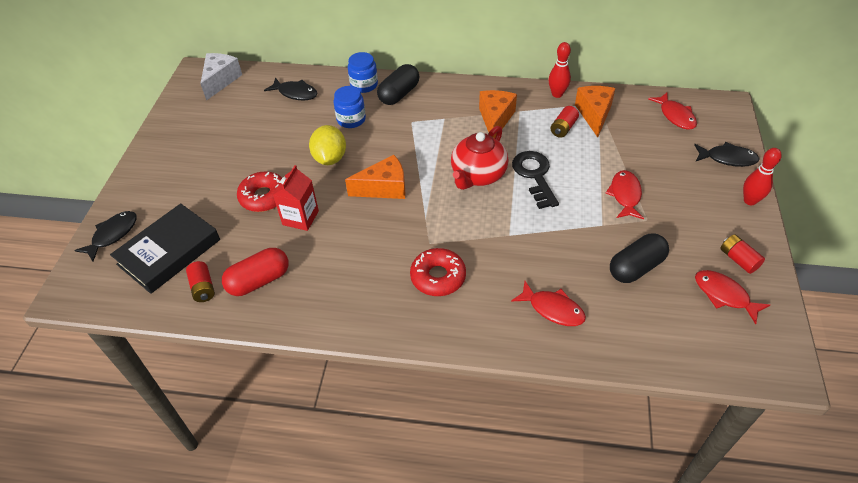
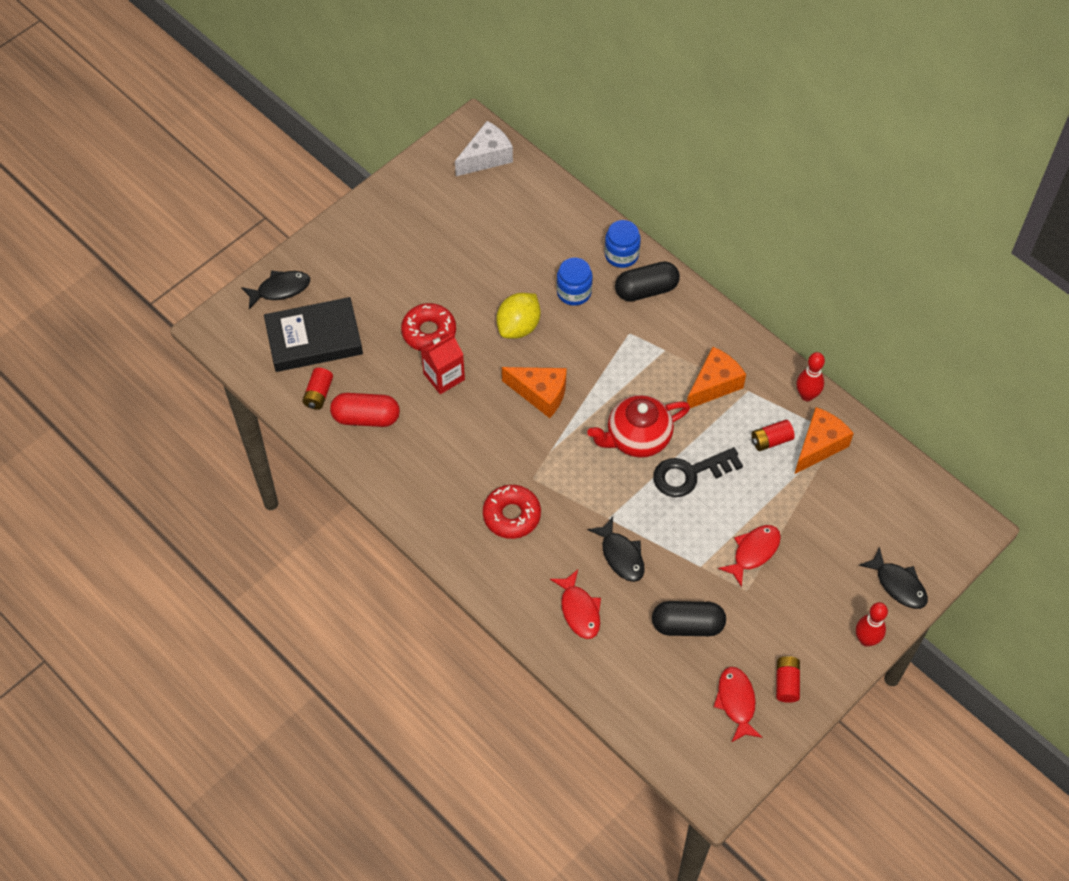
camera: 35 degrees right, 10 degrees up
(295, 93) = (546, 222): black fish -> black fish (621, 555)
(534, 175) = (689, 474): black key -> black key turned 135 degrees counterclockwise
(675, 116) = (902, 503): red fish -> none

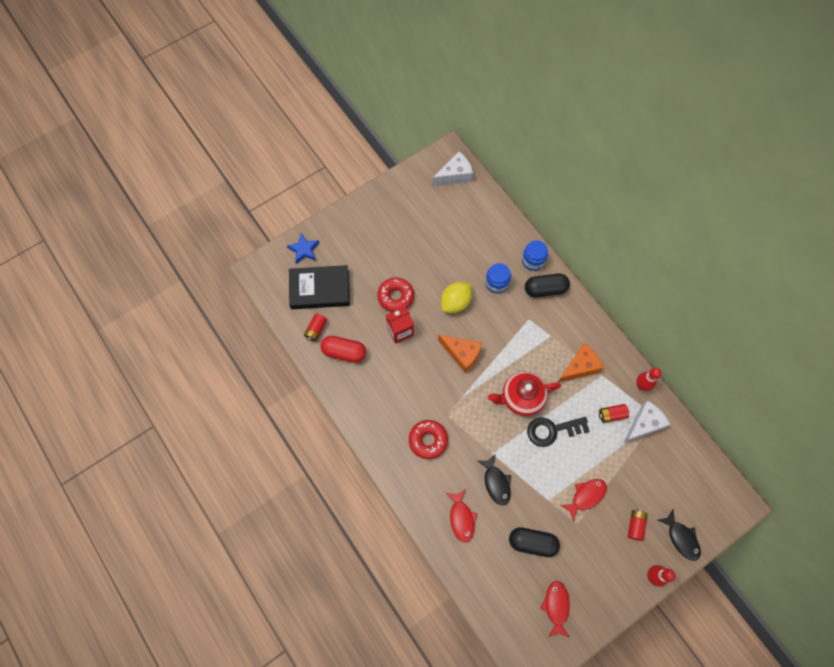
camera: 10 degrees right, 10 degrees up
(280, 289) = (304, 250): black fish -> blue star
(786, 683) = (592, 598): red battery -> red battery (635, 525)
(819, 445) = (644, 424): orange cheese -> white cheese

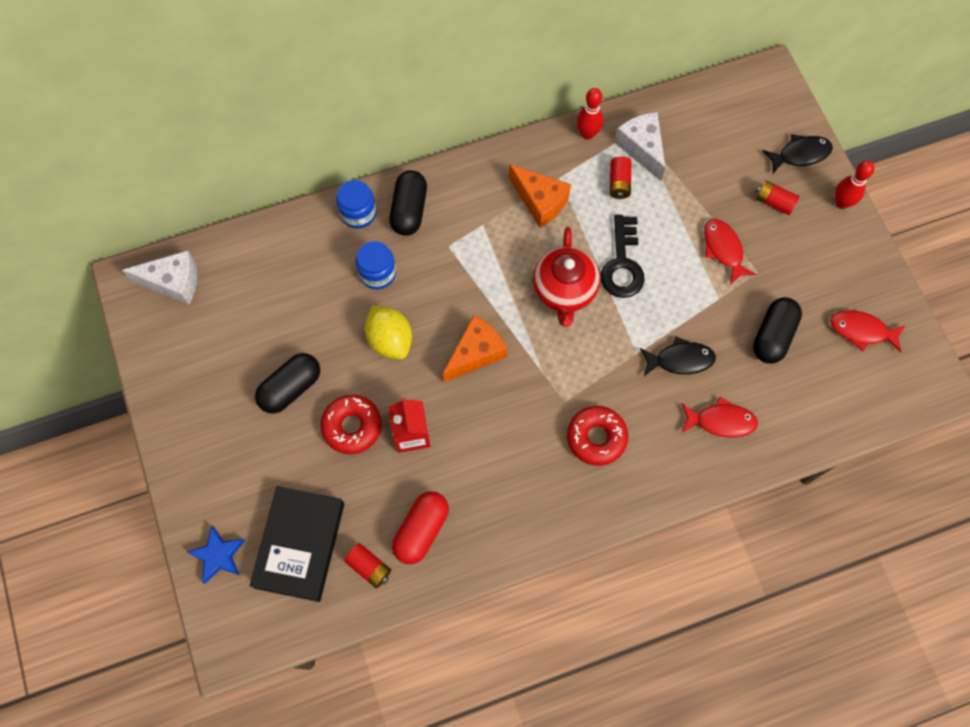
camera: 75 degrees left, 0 degrees up
(409, 257) = (291, 388): none -> black capsule
(455, 175) = (173, 282): white cheese -> white cheese turned 105 degrees clockwise
(579, 367) = (540, 201): orange cheese -> orange cheese turned 150 degrees clockwise

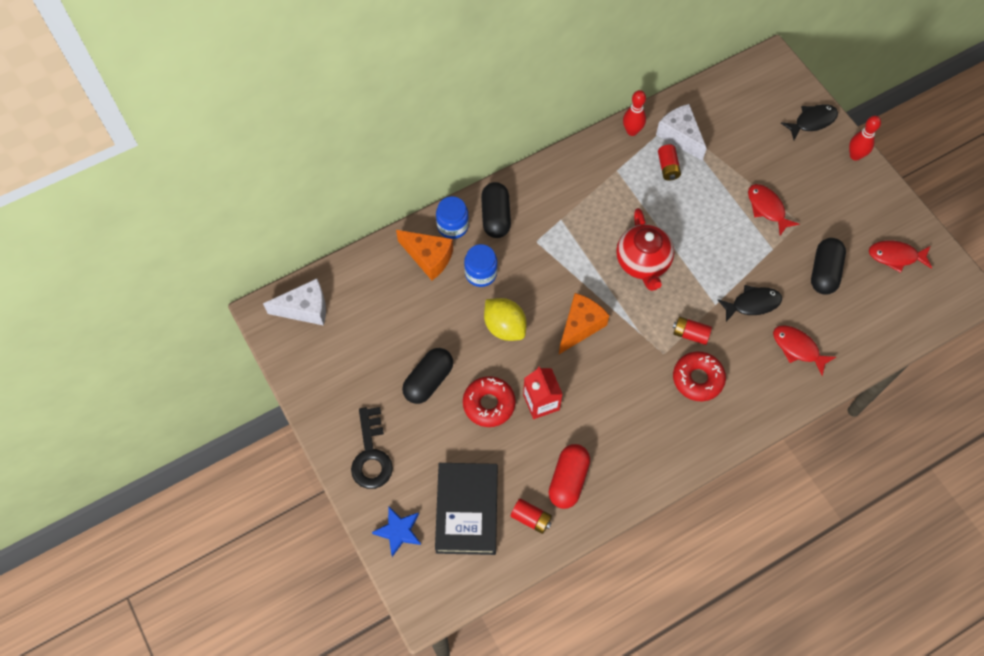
camera: 10 degrees left, 5 degrees down
(540, 201) = (605, 192): orange cheese -> orange cheese (428, 257)
(622, 264) = (686, 233): black key -> black key (371, 455)
(721, 421) = (798, 348): red fish -> red fish turned 135 degrees counterclockwise
(774, 202) = (800, 163): red battery -> red battery (690, 334)

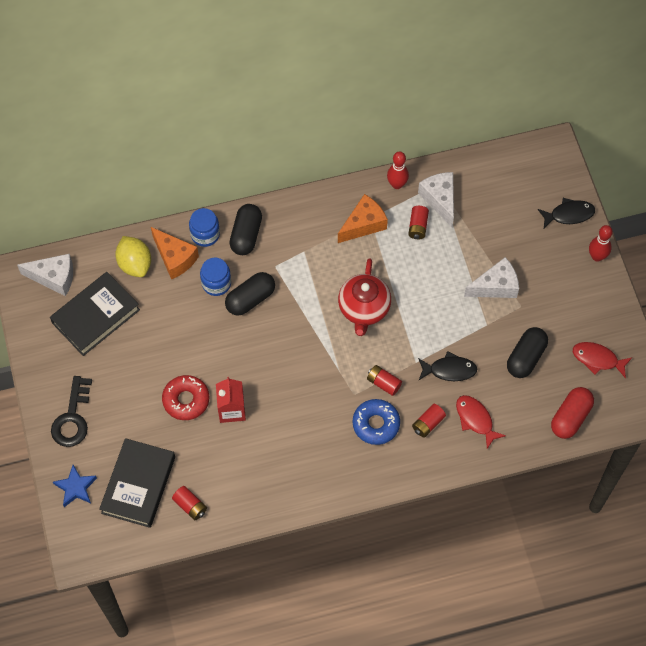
camera: 15 degrees right, 0 degrees up
(363, 339) = (96, 316): none -> black book
(428, 381) = (140, 367): black capsule -> black capsule (250, 299)
(504, 327) = (221, 336): yellow lemon -> yellow lemon (135, 264)
(568, 480) = (233, 482): red capsule -> red capsule (570, 417)
(580, 326) = (288, 352): orange cheese -> orange cheese (363, 224)
(697, 379) = (376, 424): red donut -> blue donut
(751, 365) = (428, 424): none -> red battery
(767, 208) = (495, 286): red fish -> white cheese

